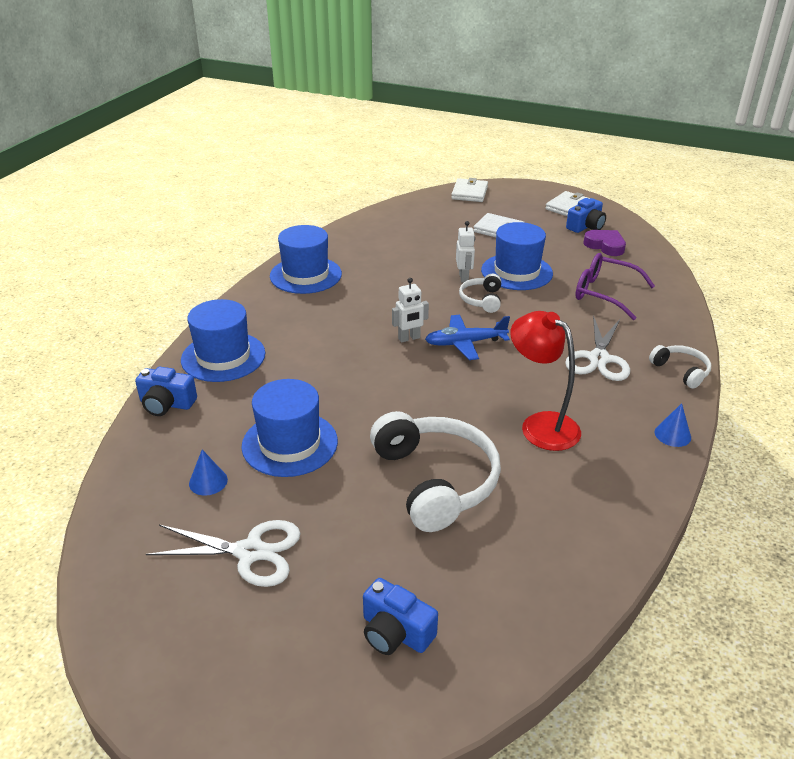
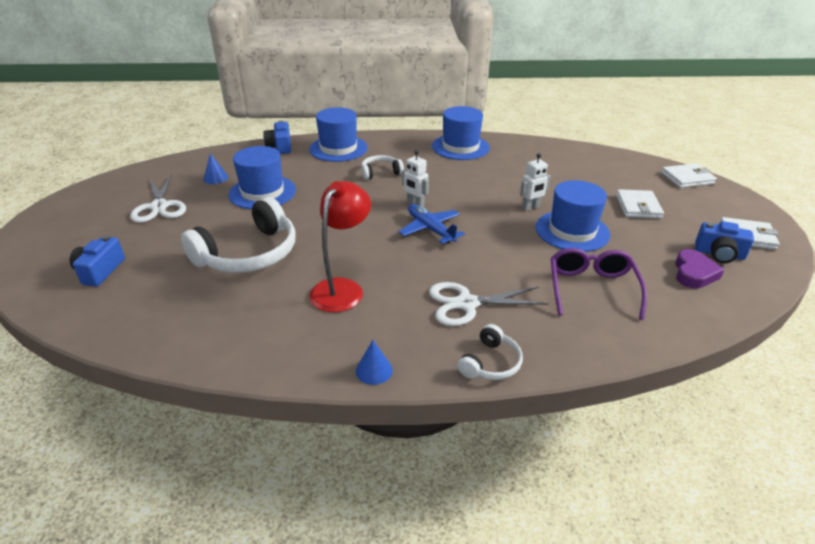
camera: 65 degrees right, 0 degrees up
(481, 300) = (504, 223): white headphones -> white headphones (380, 172)

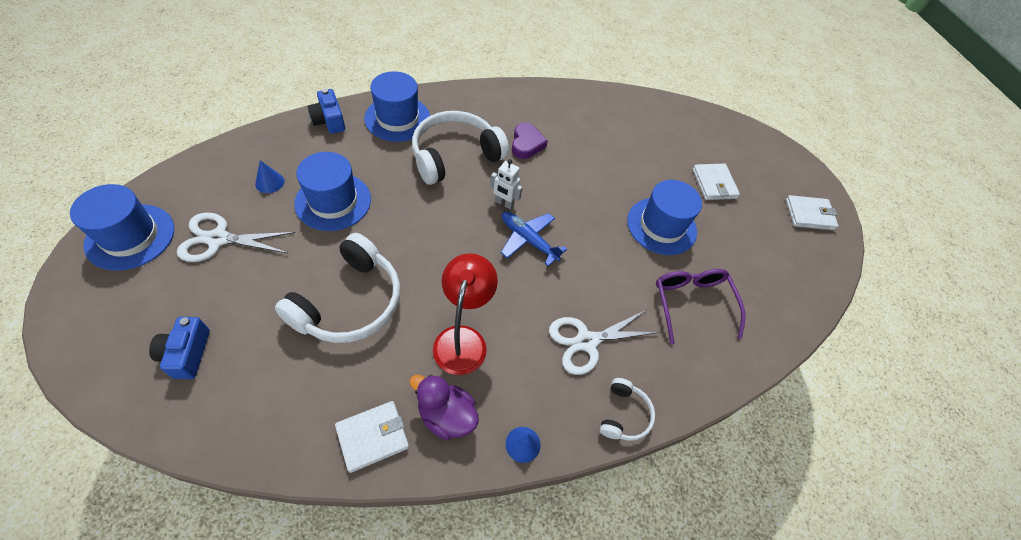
camera: 20 degrees left, 20 degrees up
(159, 207) = (218, 239): white scissors -> white scissors turned 120 degrees clockwise
(305, 339) = (446, 415): none -> purple duck
(380, 172) = (455, 155): white headphones -> white headphones, size x2.01
(460, 147) = (529, 106): blue hat -> blue hat (130, 236)
(530, 207) = (617, 196): white robot -> none
(687, 178) = (750, 137): white wallet -> white wallet (372, 437)
(694, 273) = (773, 270): purple heart -> purple heart (526, 144)
(719, 254) = (790, 242): blue camera -> none

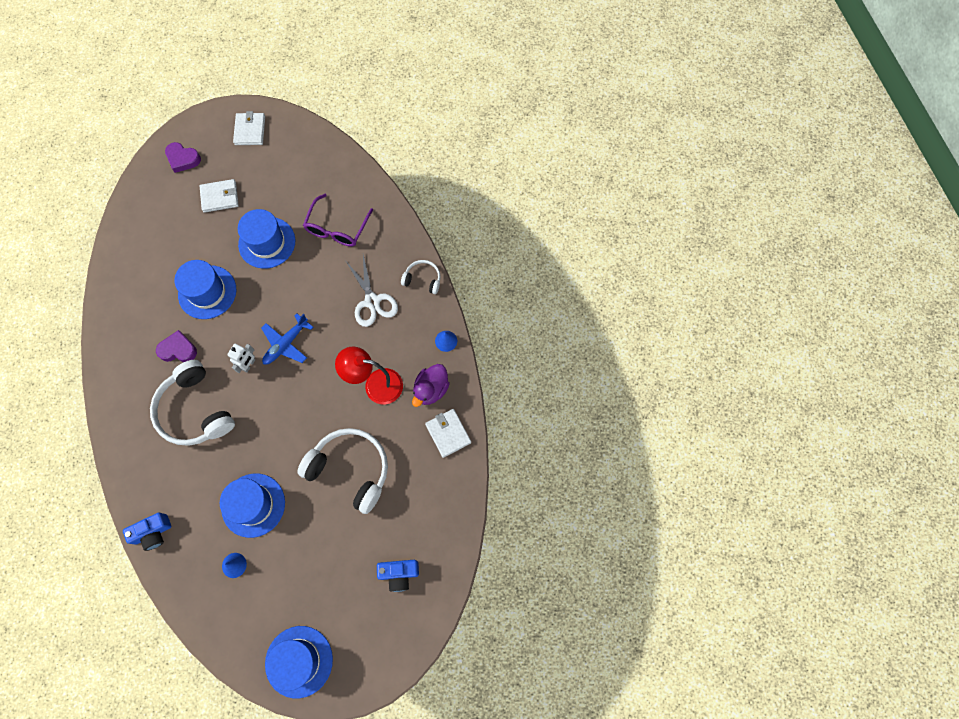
camera: 85 degrees left, 15 degrees up
(218, 239) = (297, 588): white scissors -> none
(397, 118) = (148, 469): blue hat -> blue hat (207, 292)
(692, 303) = (337, 228): purple glasses -> purple glasses turned 60 degrees counterclockwise
(754, 153) = (183, 159): none -> purple heart

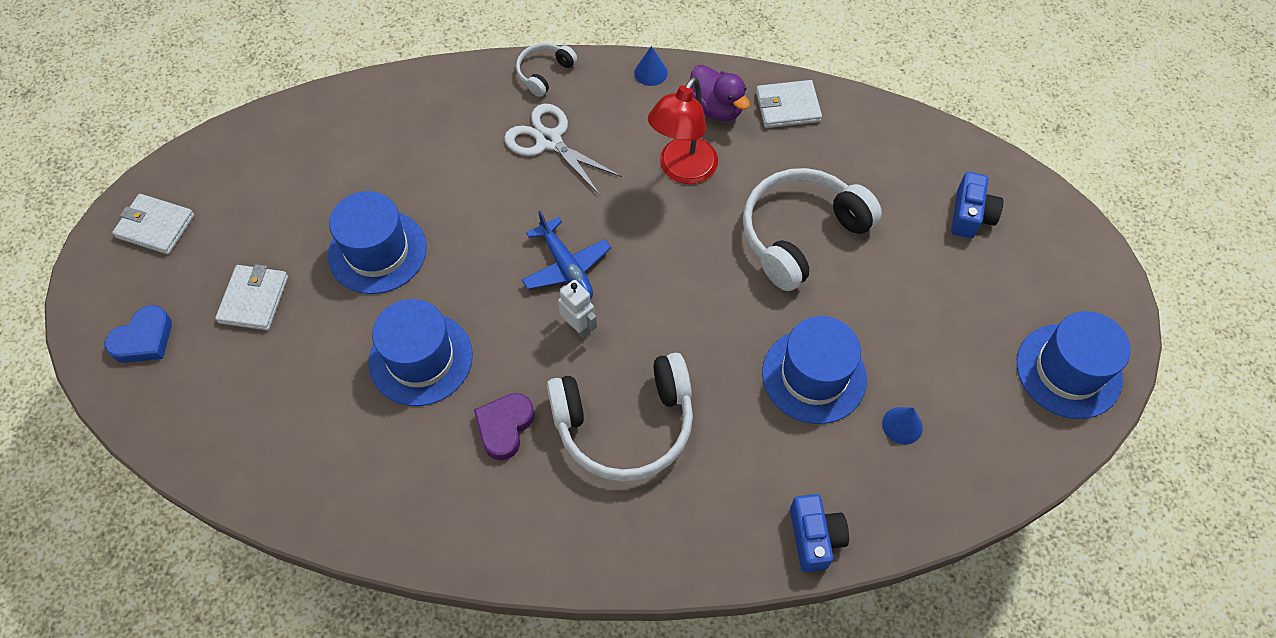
camera: 70 degrees left, 10 degrees down
(183, 159) = (144, 339): purple heart -> blue heart
(337, 228) = (405, 153): purple glasses -> none
(372, 301) = (549, 141): white scissors -> white scissors turned 135 degrees counterclockwise

